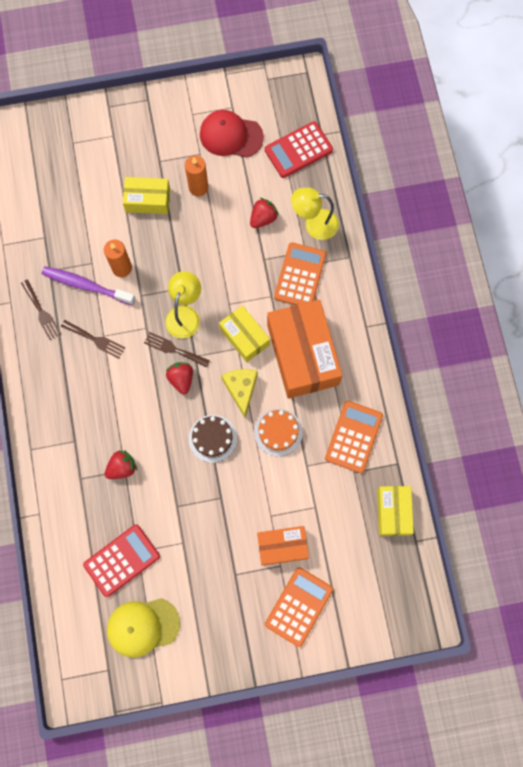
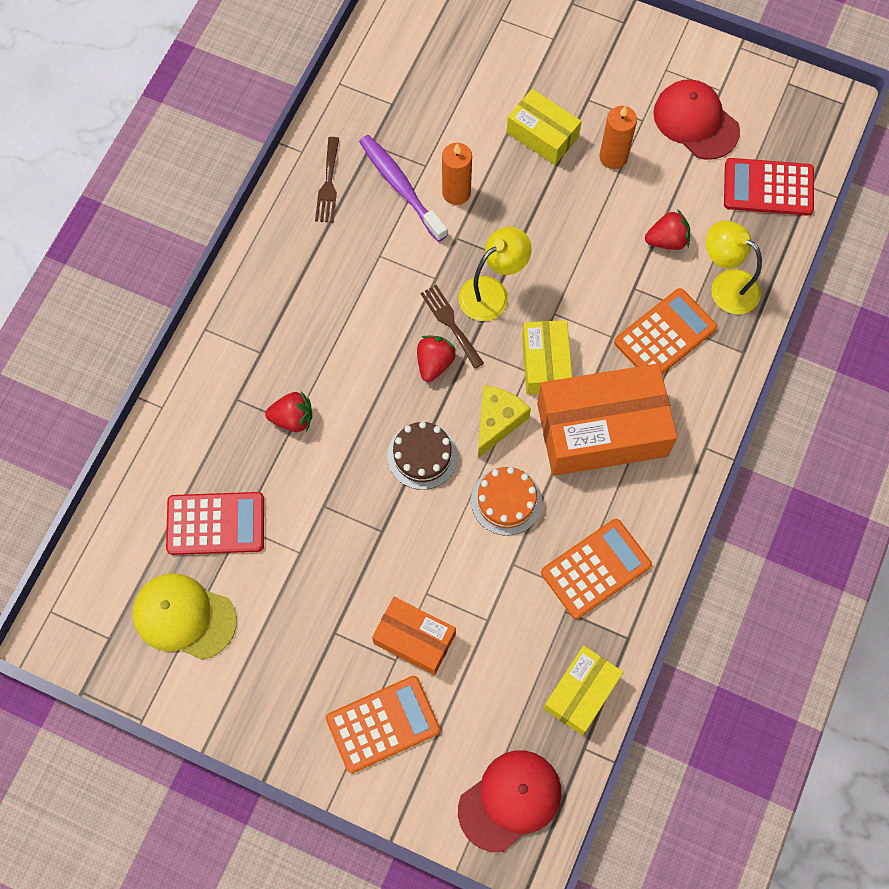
camera: 35 degrees right, 5 degrees down
(95, 340) = (367, 254): brown fork -> none
(302, 354) = (602, 429): orange box -> orange box turned 60 degrees clockwise
(396, 598) = (510, 800): none -> red cap

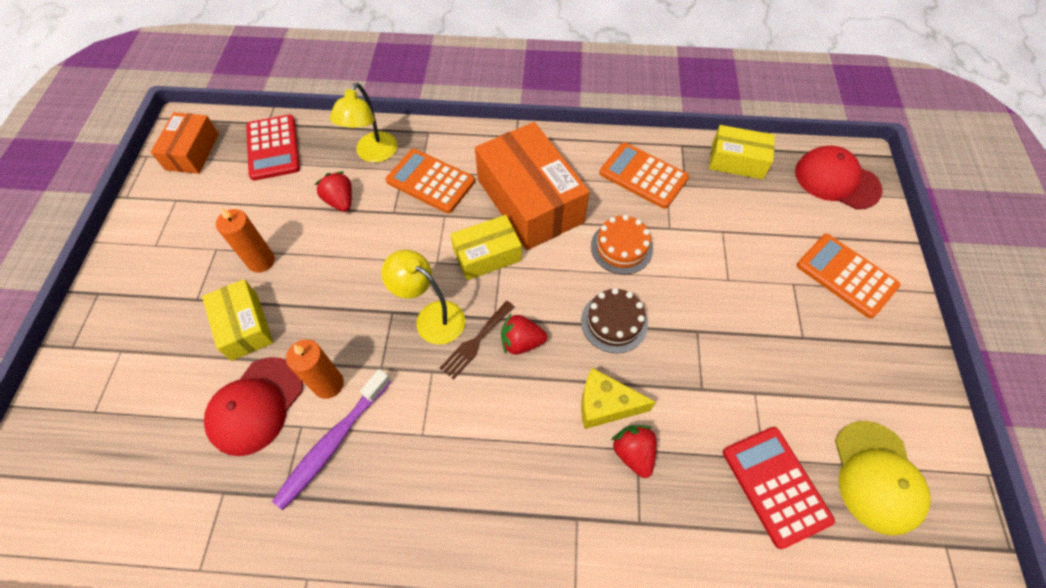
camera: 110 degrees left, 10 degrees down
(328, 184) = (346, 526): brown fork -> none
(414, 639) = (769, 276): orange box -> orange box (192, 152)
(497, 421) = (556, 274): yellow cheese -> yellow cheese (605, 405)
(542, 135) = (244, 326): yellow box -> yellow box turned 45 degrees counterclockwise
(695, 121) = (212, 210): red cap -> red cap (256, 406)

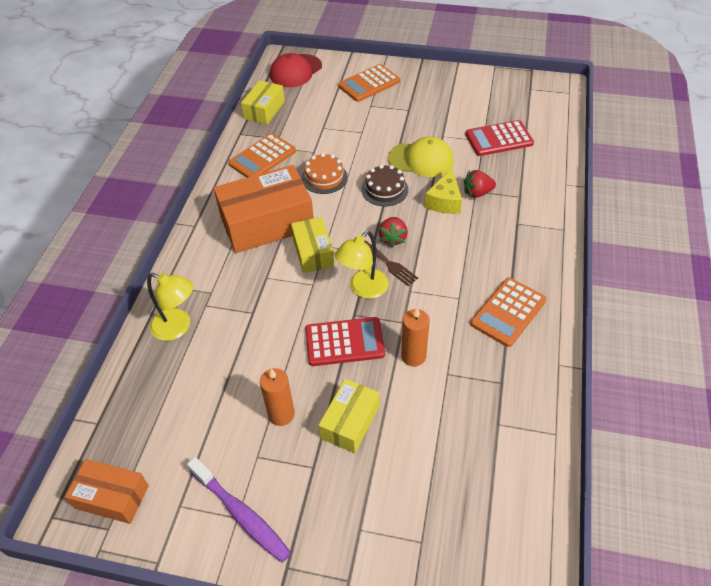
camera: 80 degrees left, 10 degrees down
(244, 326) = (350, 422): yellow box -> yellow box turned 45 degrees counterclockwise
(256, 406) = (427, 406): red cap -> none
(273, 148) = (137, 414): red calculator -> red calculator (344, 342)
(333, 443) = (462, 352): purple toothbrush -> purple toothbrush (241, 514)
(340, 201) = (227, 353): red strawberry -> none
(430, 181) = (226, 285): orange calculator -> orange calculator (508, 312)
(877, 477) = (495, 102): yellow cap -> yellow cap (421, 159)

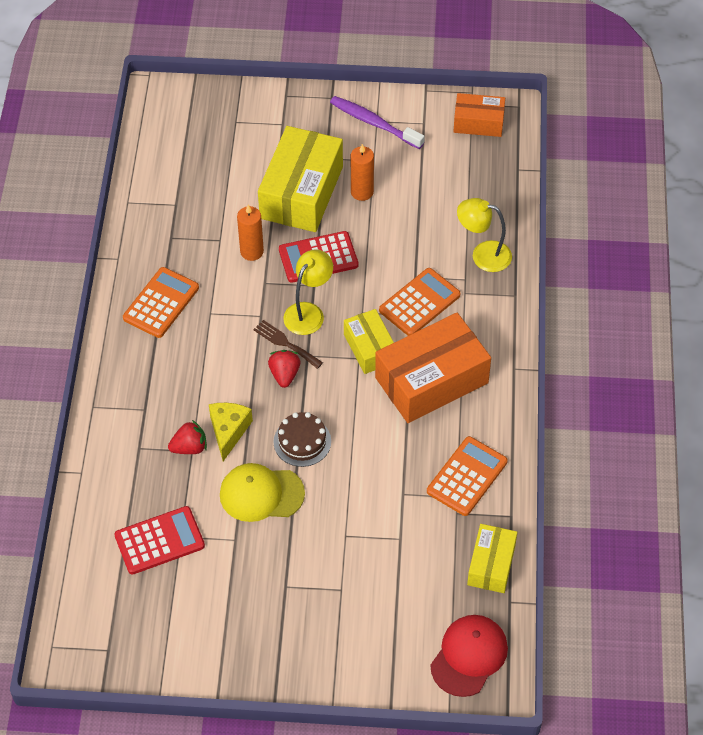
camera: 170 degrees right, 5 degrees up
(324, 178) = (379, 452): orange cake -> none
(350, 422) = (301, 192): yellow box -> yellow box, size x1.79
(369, 84) = (350, 637): orange calculator -> orange calculator (419, 303)

